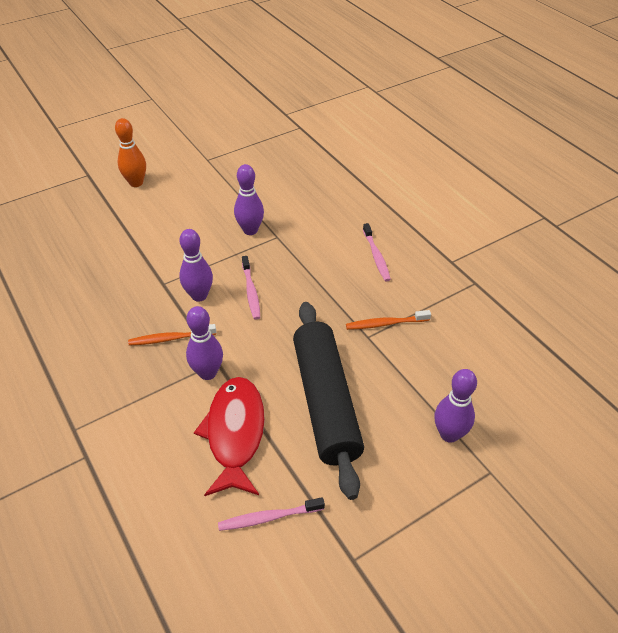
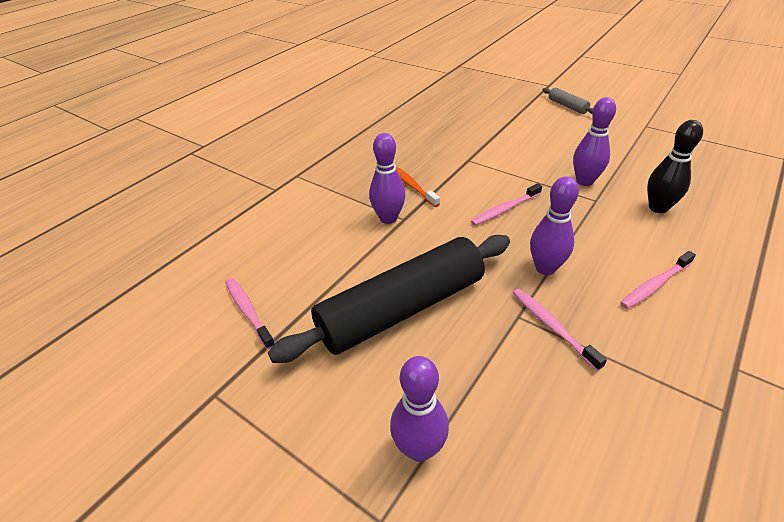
camera: 70 degrees right, 5 degrees down
(136, 183) = (567, 106): orange bowling pin -> grey rolling pin
(199, 296) = (472, 182): purple bowling pin -> purple bowling pin (545, 268)
(235, 433) = (331, 258): red fish -> none
(307, 212) = (658, 208): none -> black bowling pin
(385, 324) = (552, 327): orange toothbrush -> pink toothbrush

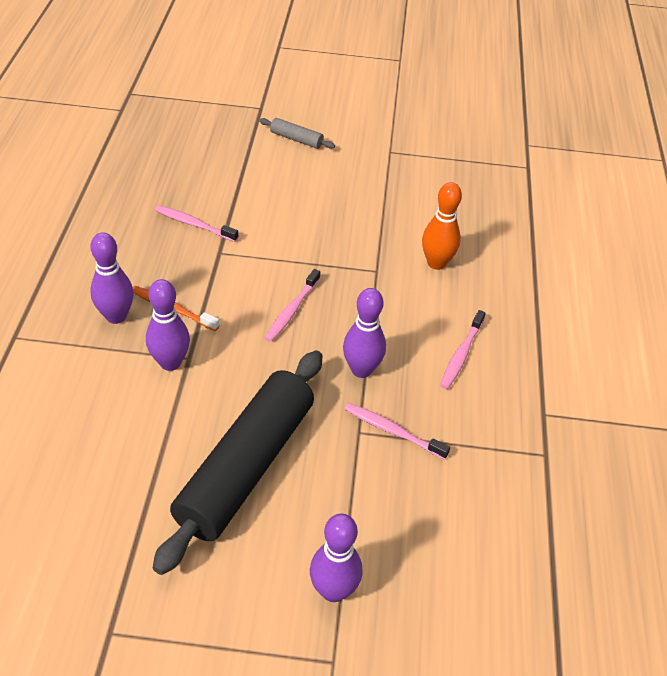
camera: 35 degrees left, 5 degrees up
(248, 311) = (81, 533): pink toothbrush -> pink toothbrush (194, 224)
(584, 181) = (356, 248): purple bowling pin -> purple bowling pin (116, 316)
(658, 208) = (436, 263): black bowling pin -> orange bowling pin

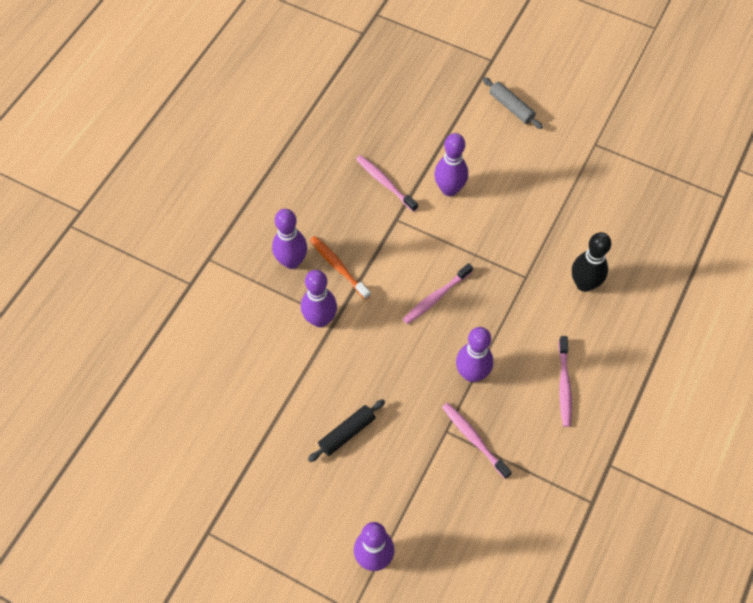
camera: 25 degrees right, 15 degrees up
(246, 467) = (347, 433): black rolling pin -> black rolling pin, size x0.41
(264, 215) = (449, 189): none -> purple bowling pin
(436, 263) = (584, 284): orange bowling pin -> black bowling pin
(461, 354) = (564, 385): pink toothbrush -> pink toothbrush turned 45 degrees counterclockwise

